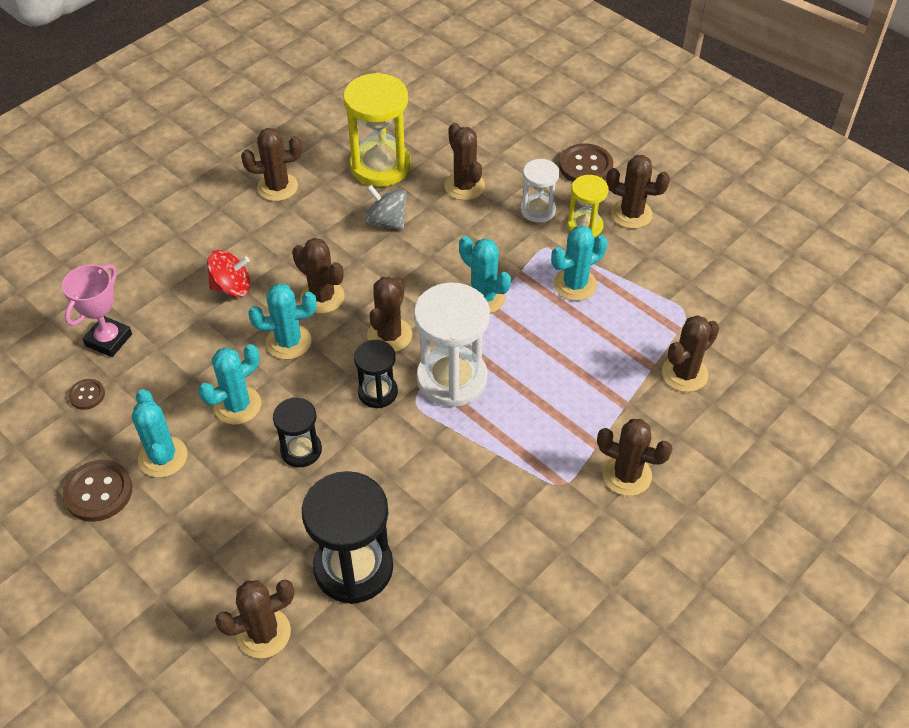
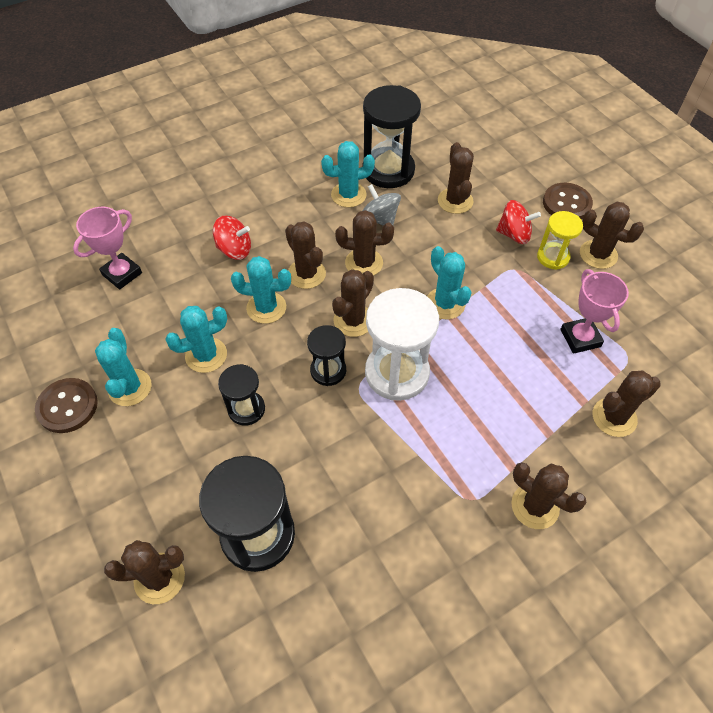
camera: 15 degrees right, 5 degrees up
(87, 395) = (88, 318): brown button -> none
(277, 187) = (298, 172): brown cactus -> brown cactus (364, 263)
(380, 166) = (388, 170): yellow hourglass -> black hourglass
(538, 210) = (514, 234): white hourglass -> red spinning top
(575, 284) = (530, 309): turquoise cactus -> turquoise cactus (348, 195)
(633, 303) = (580, 338): none -> pink trophy

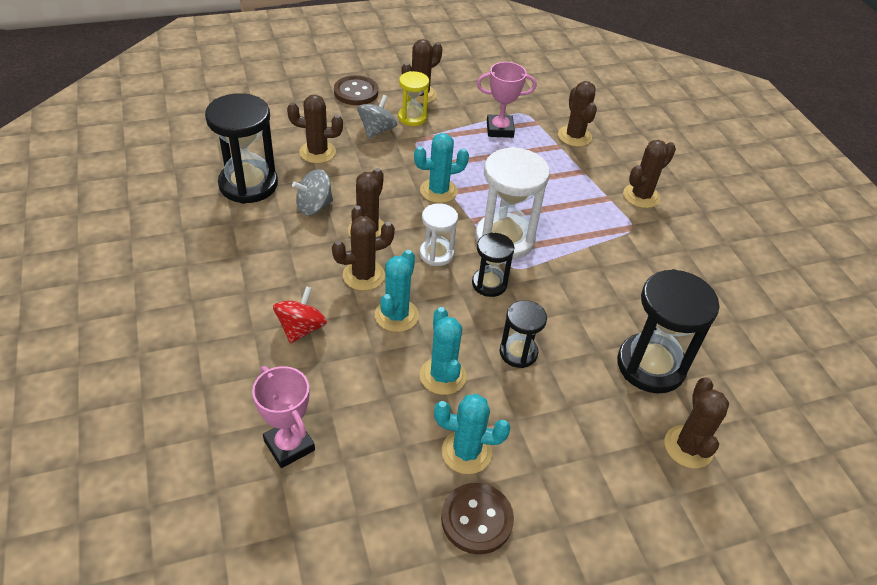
camera: 80 degrees left, 10 degrees down
(348, 195) = (267, 221): turquoise cactus -> none
(353, 320) = (436, 254): brown cactus -> white hourglass
(514, 234) = (377, 130): red spinning top -> grey spinning top

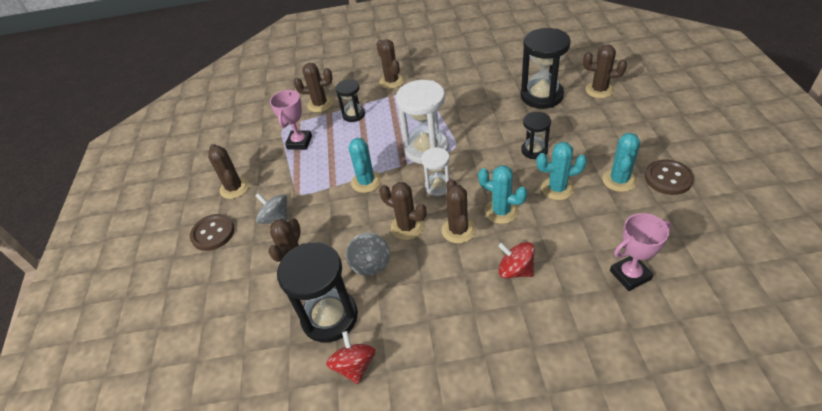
camera: 70 degrees left, 0 degrees up
(191, 207) = (354, 366): none -> red spinning top
(412, 117) = (266, 194): yellow hourglass -> none
(489, 284) = (470, 160): black hourglass -> black hourglass (353, 115)

